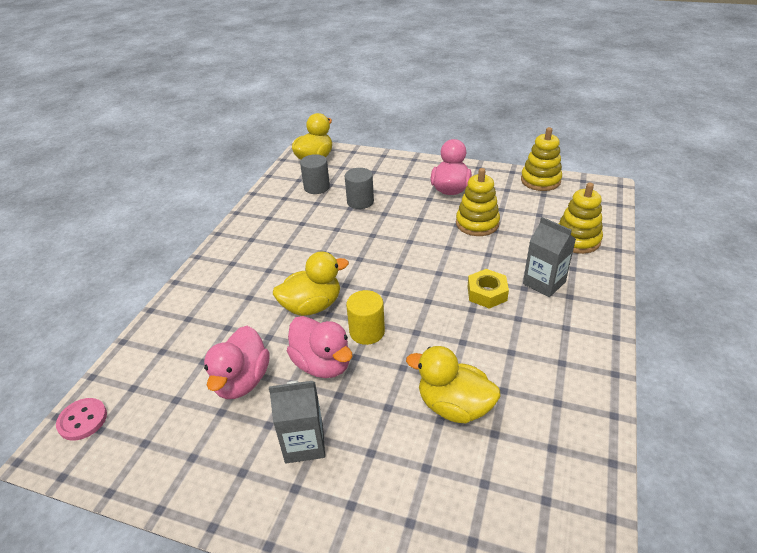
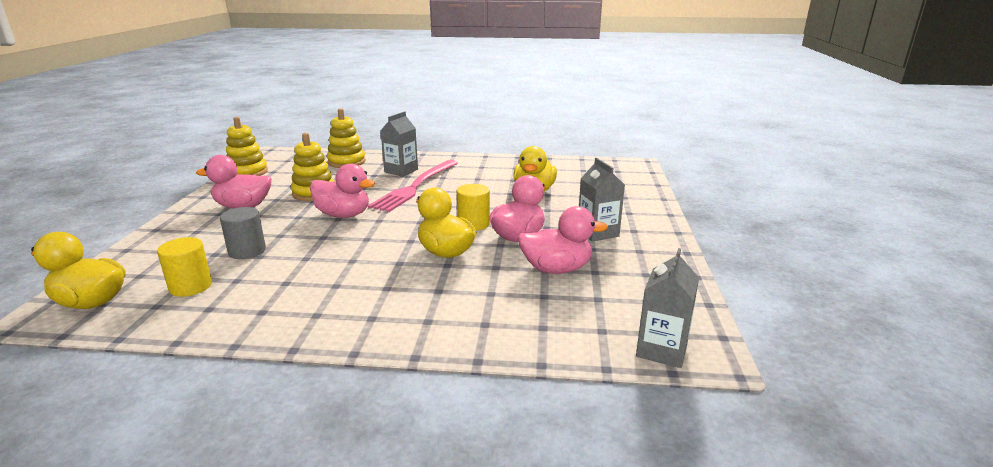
camera: 105 degrees left, 15 degrees down
(82, 420) = (662, 350): pink button -> grey carton
(316, 187) = (190, 286): grey cylinder -> yellow cylinder
(416, 244) = (343, 215): none -> pink duck
(487, 293) = (415, 186): yellow nut -> pink fork

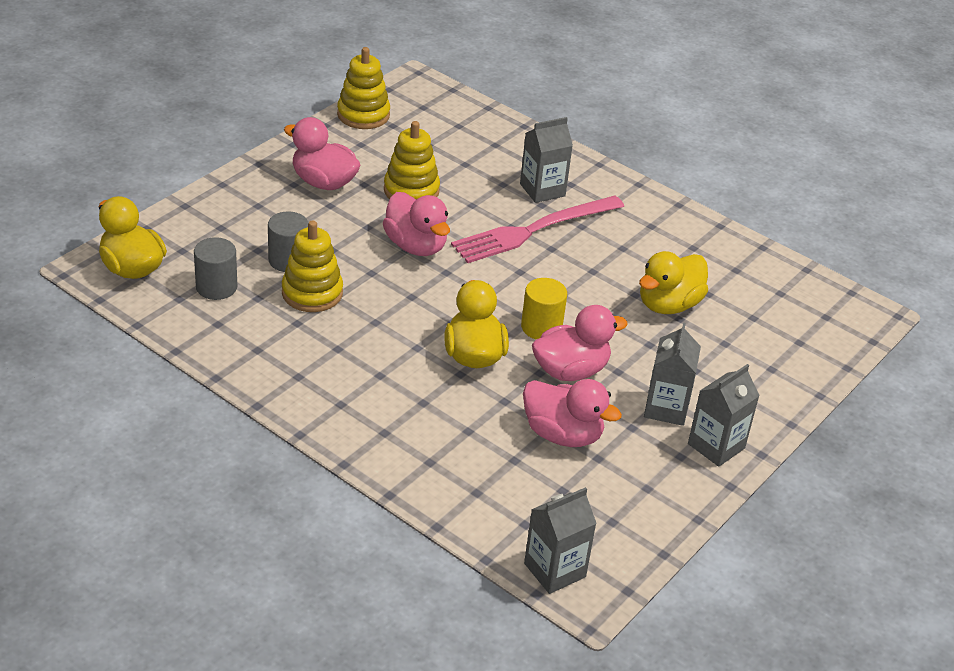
camera: 30 degrees right, 15 degrees up
(190, 286) = (216, 287): yellow cylinder -> grey cylinder
(346, 162) = (491, 141): yellow stacking toy -> yellow stacking toy (312, 293)
(650, 238) = (716, 446): none -> grey carton

